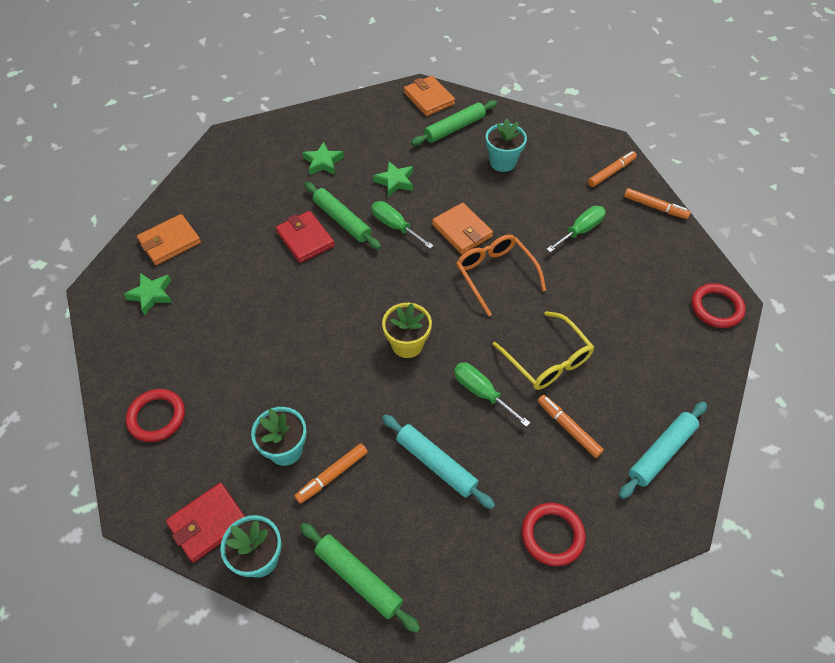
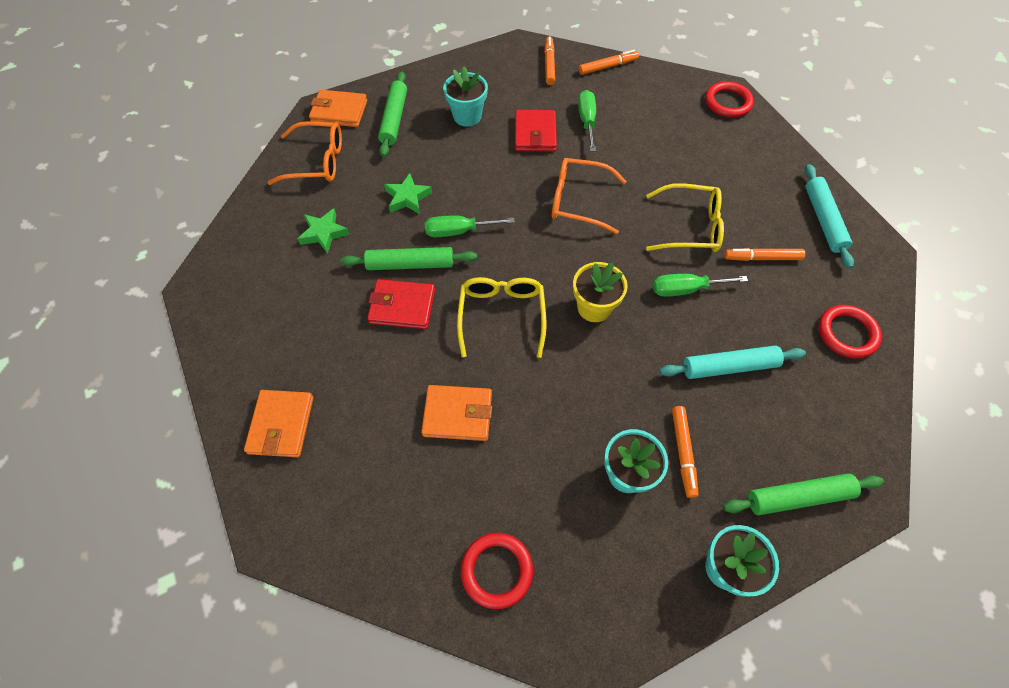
camera: 50 degrees left, 5 degrees up
(151, 295) = (334, 484): green star -> none
(208, 523) = (658, 593): red wallet -> red wallet (535, 134)
(348, 296) = (502, 316): none -> yellow glasses
(375, 118) = (316, 161): none -> orange glasses
(462, 231) = (511, 191): orange wallet -> orange wallet (458, 414)

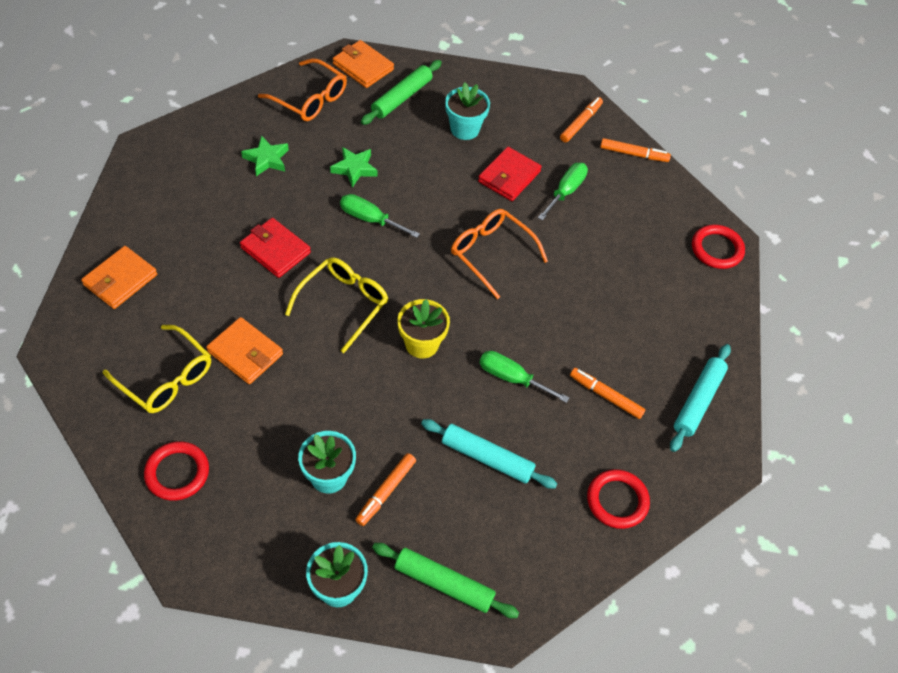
camera: 30 degrees right, 5 degrees down
(410, 264) = (310, 222): green rolling pin -> none
(690, 227) = (567, 332): yellow glasses -> yellow glasses (166, 378)

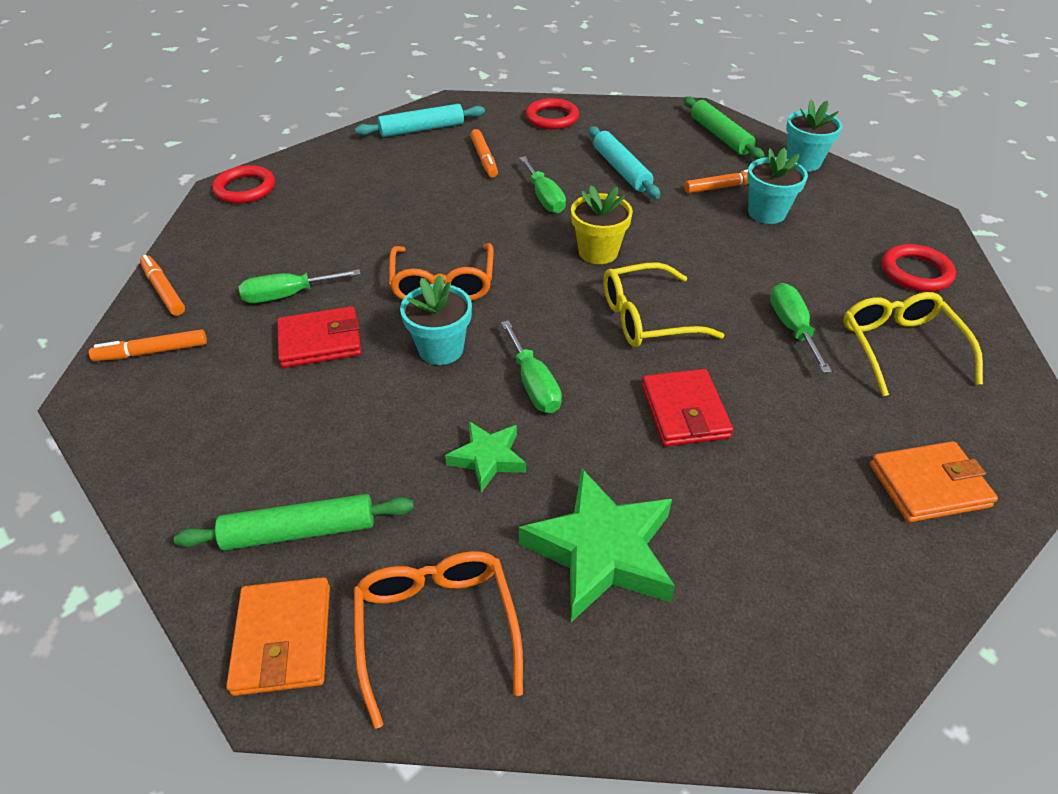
camera: 135 degrees left, 10 degrees down
(245, 353) = (792, 328): orange wallet -> green screwdriver
(266, 159) = (601, 551): green star -> green star, size x1.79
(465, 129) = (285, 427): turquoise flower pot -> turquoise flower pot (441, 349)

